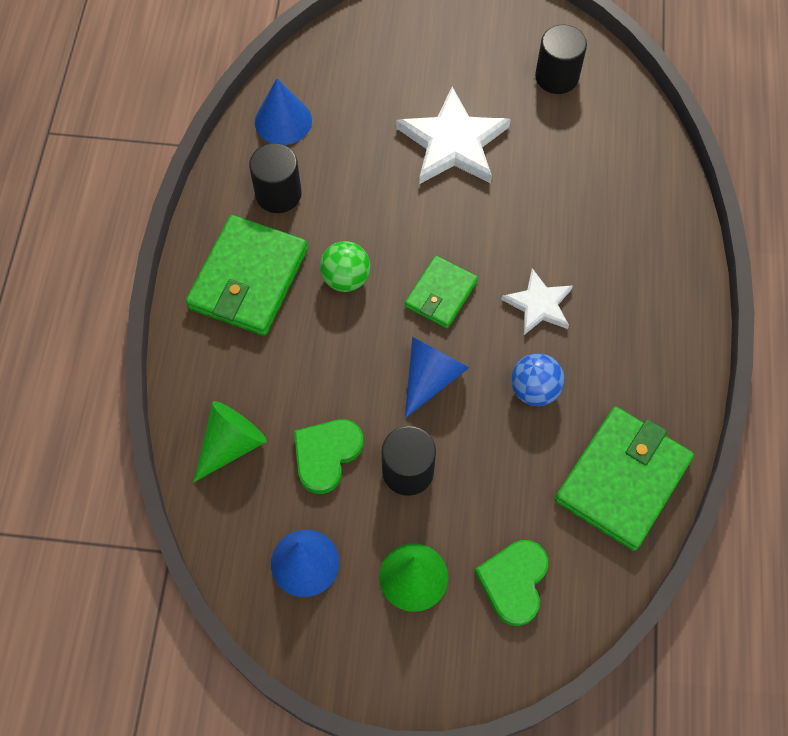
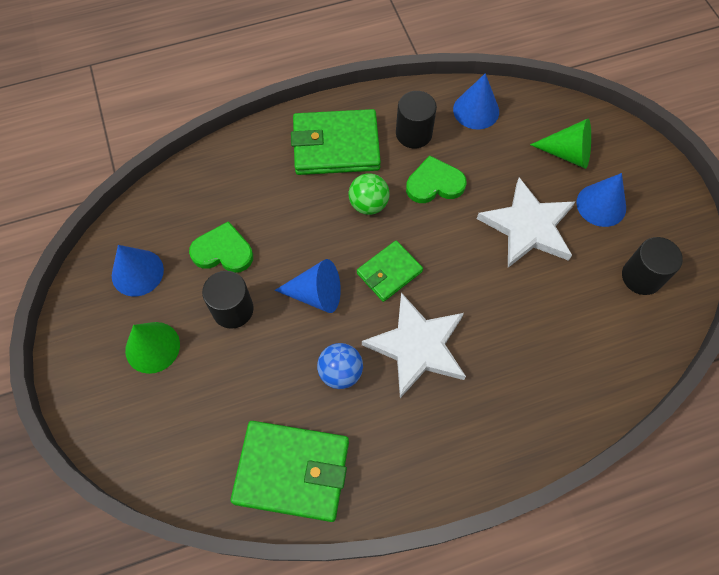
camera: 65 degrees right, 0 degrees up
(231, 444) = (206, 191): green cone -> green cone (567, 153)
(441, 294) = (389, 272): green wallet -> green wallet turned 45 degrees counterclockwise
(462, 68) = (601, 205): none -> blue cone
(514, 582) = (174, 420): green heart -> green heart (434, 183)
(539, 305) = (417, 346): white star -> white star, size x1.69

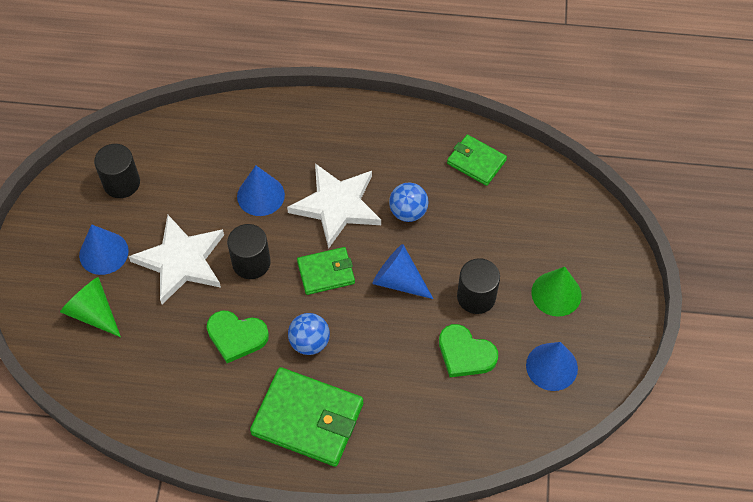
camera: 155 degrees left, 5 degrees down
(292, 471) = (476, 162): green wallet -> green wallet, size x0.58
(368, 204) = (309, 342): green ball -> blue ball
(413, 134) = (223, 398): black cylinder -> black cylinder (251, 263)
(476, 110) = (144, 397): blue cone -> blue cone (260, 195)

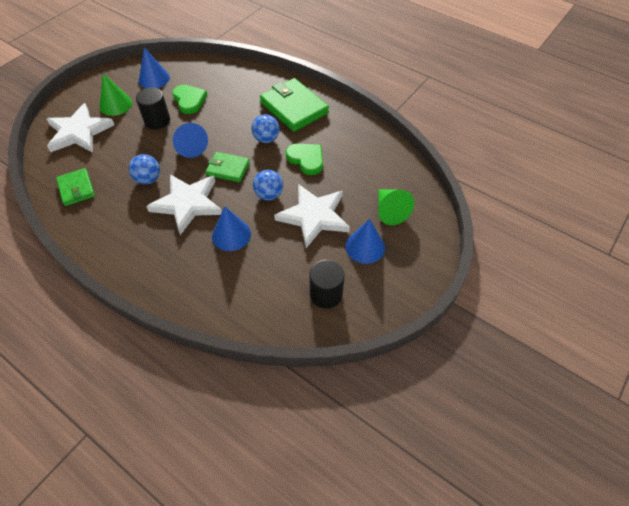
camera: 150 degrees left, 5 degrees down
(251, 263) = (269, 195): black cylinder -> blue ball
(555, 229) = (79, 132): none -> white star

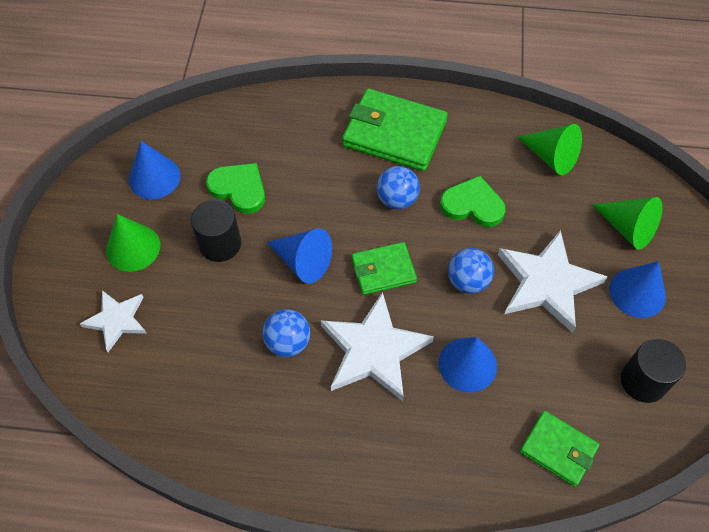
camera: 30 degrees left, 5 degrees up
(76, 189) = (196, 412): green wallet -> green wallet (558, 449)
(79, 132) = (117, 320): white star -> white star, size x0.59
(375, 155) = (551, 157): none -> green cone

